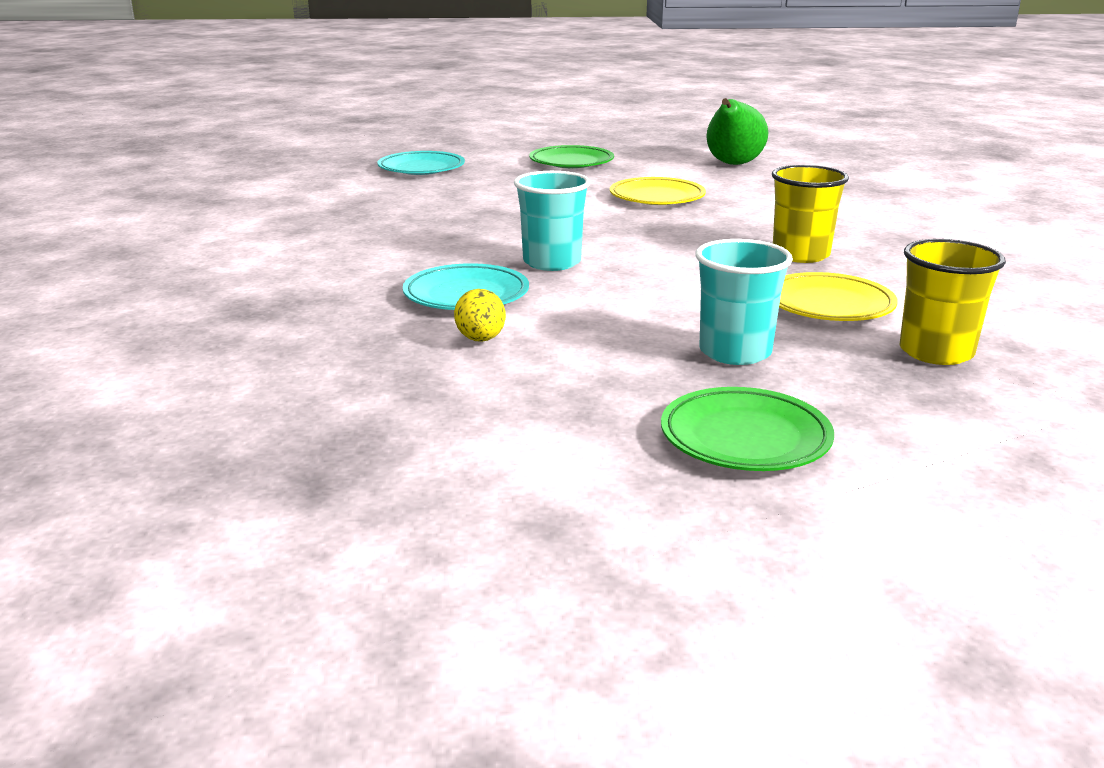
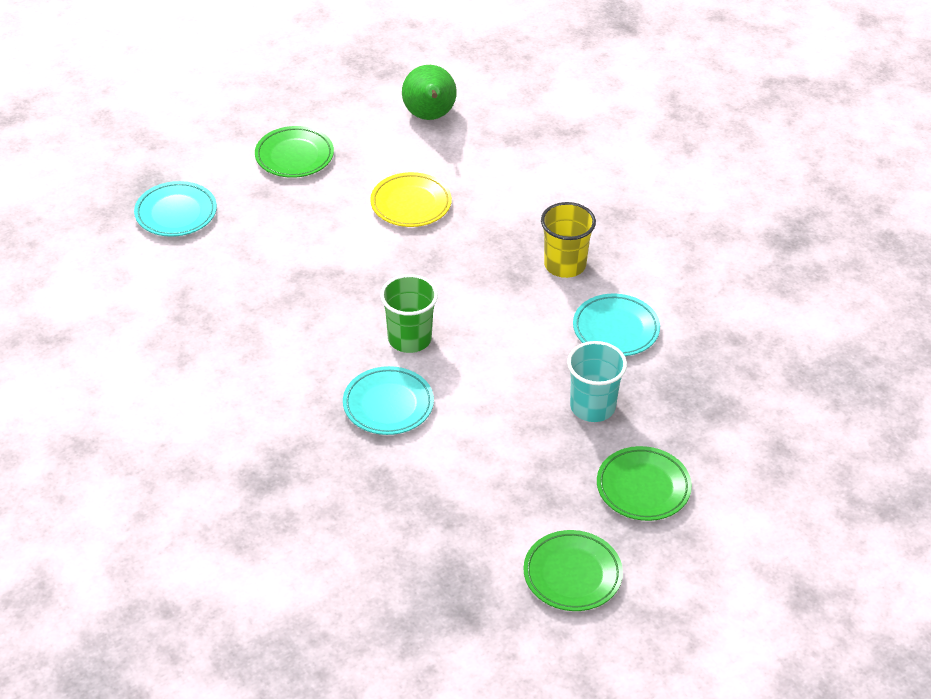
camera: 30 degrees left, 20 degrees up
(481, 339) = (440, 453): yellow egg -> none
(531, 493) = (572, 574): none -> green plate
(552, 262) = (409, 339): turquoise cup -> green cup
(828, 305) = (615, 329): yellow plate -> turquoise plate
(936, 352) = (698, 362): yellow cup -> none

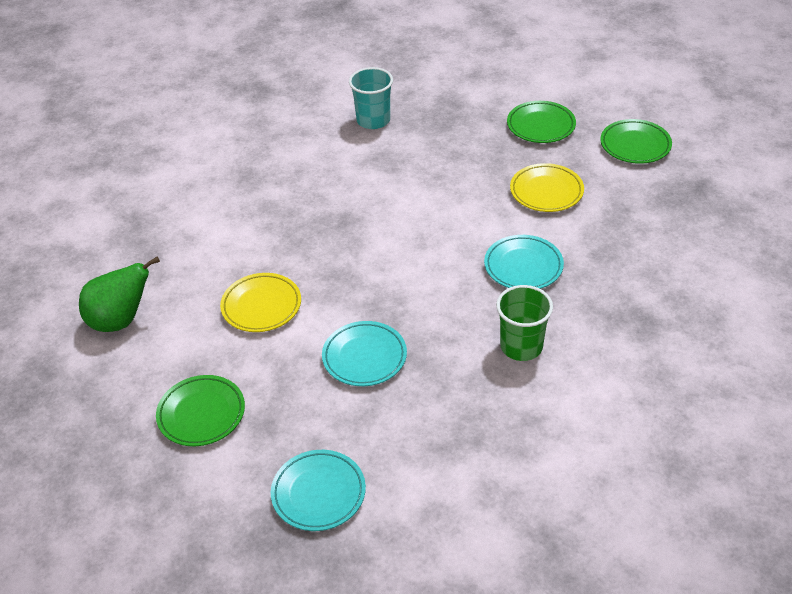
camera: 100 degrees left, 0 degrees up
(409, 339) = (441, 270): green cup -> green cup (521, 346)
(508, 458) = (546, 191): none -> yellow plate
(565, 265) = (320, 196): yellow cup -> none
(592, 407) = (474, 159): turquoise cup -> turquoise cup (373, 120)
(615, 329) = (387, 159): turquoise plate -> turquoise plate (364, 357)

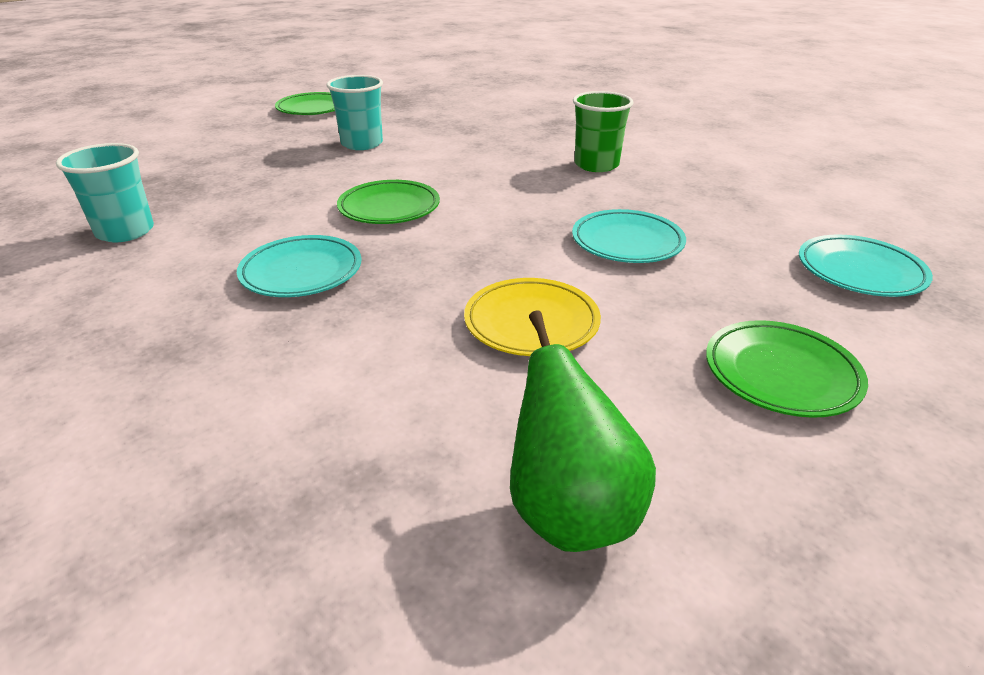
camera: 90 degrees left, 10 degrees down
(523, 266) = (478, 159): turquoise plate -> turquoise plate (301, 272)
(541, 126) = (244, 140): green plate -> green plate (389, 208)
(546, 191) = (362, 144): yellow plate -> turquoise cup

